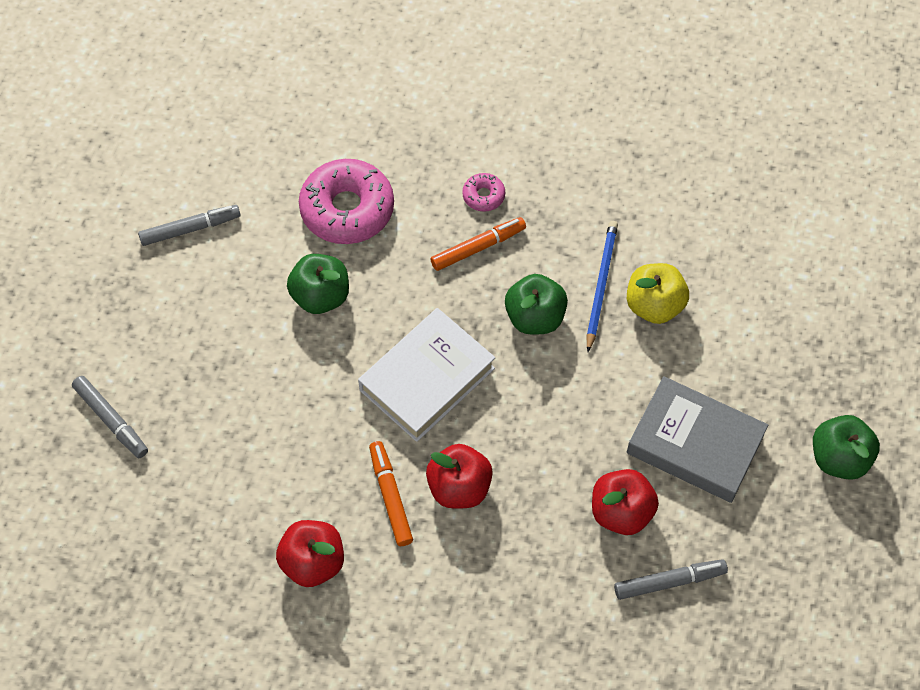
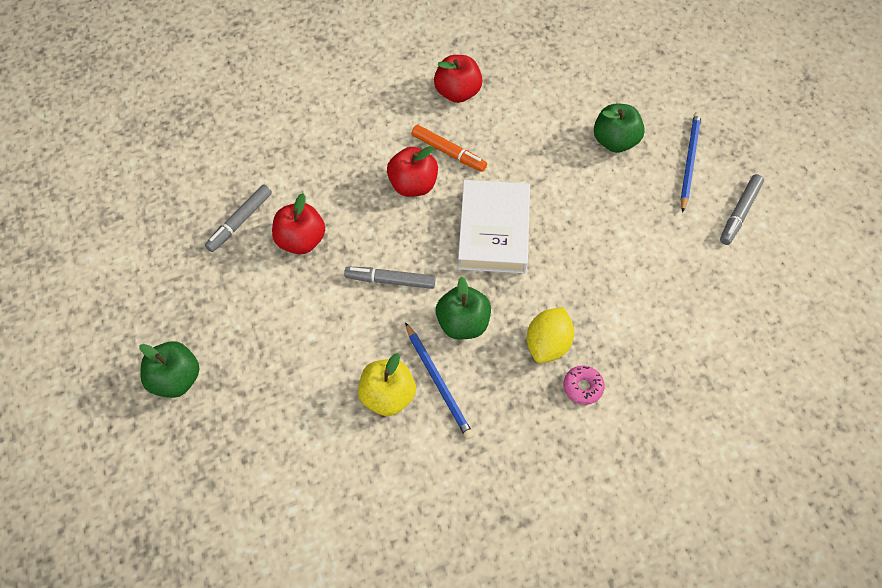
camera: 140 degrees right, 0 degrees up
(111, 420) = (645, 80): grey marker -> grey marker (390, 280)
(174, 307) = (689, 161): none -> blue pencil
(321, 296) = (612, 232): green apple -> green apple (615, 141)
(347, 209) = (661, 302): pink donut -> none
(478, 247) = (548, 344): orange marker -> yellow lemon
(695, 444) = (284, 316): grey book -> none

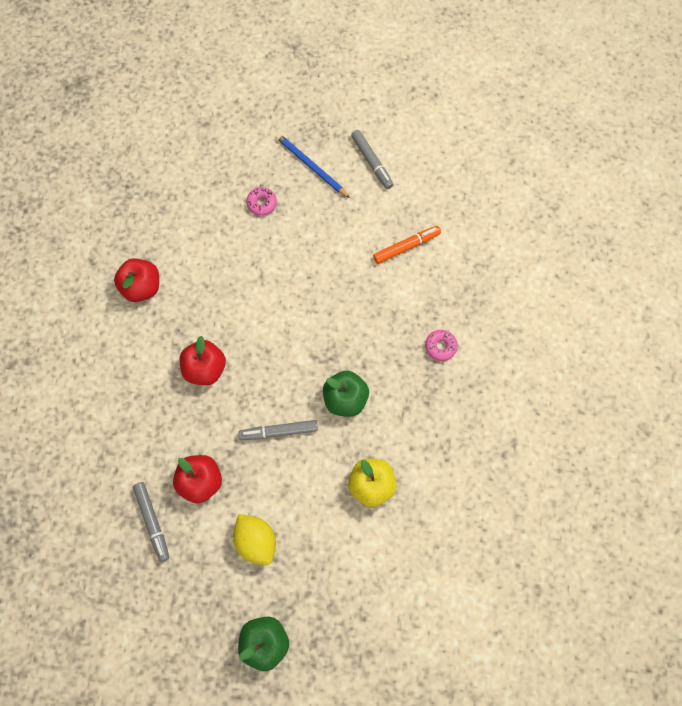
camera: 60 degrees left, 10 degrees up
(390, 280) = (279, 431): grey marker -> grey marker turned 45 degrees clockwise
(438, 382) = (381, 442): blue pencil -> none
(448, 152) = (193, 325): orange marker -> orange marker (406, 247)
(494, 231) = (283, 333): white book -> none
(548, 344) = (395, 350): yellow lemon -> yellow lemon (256, 540)
(615, 141) = (262, 203): green apple -> pink donut

